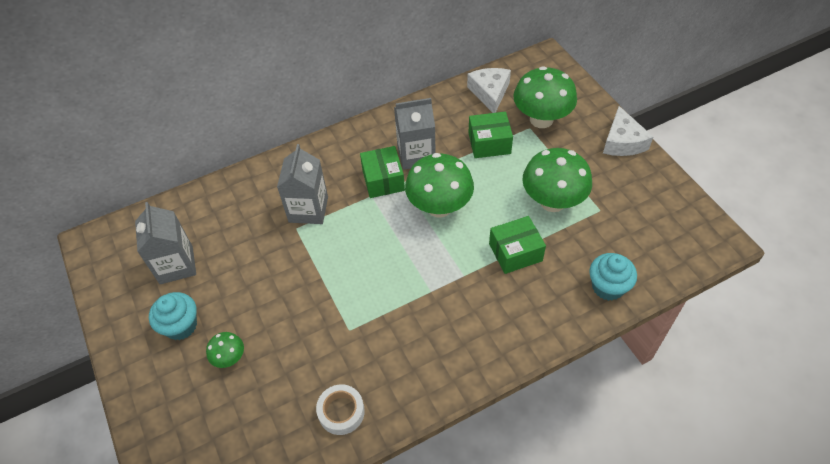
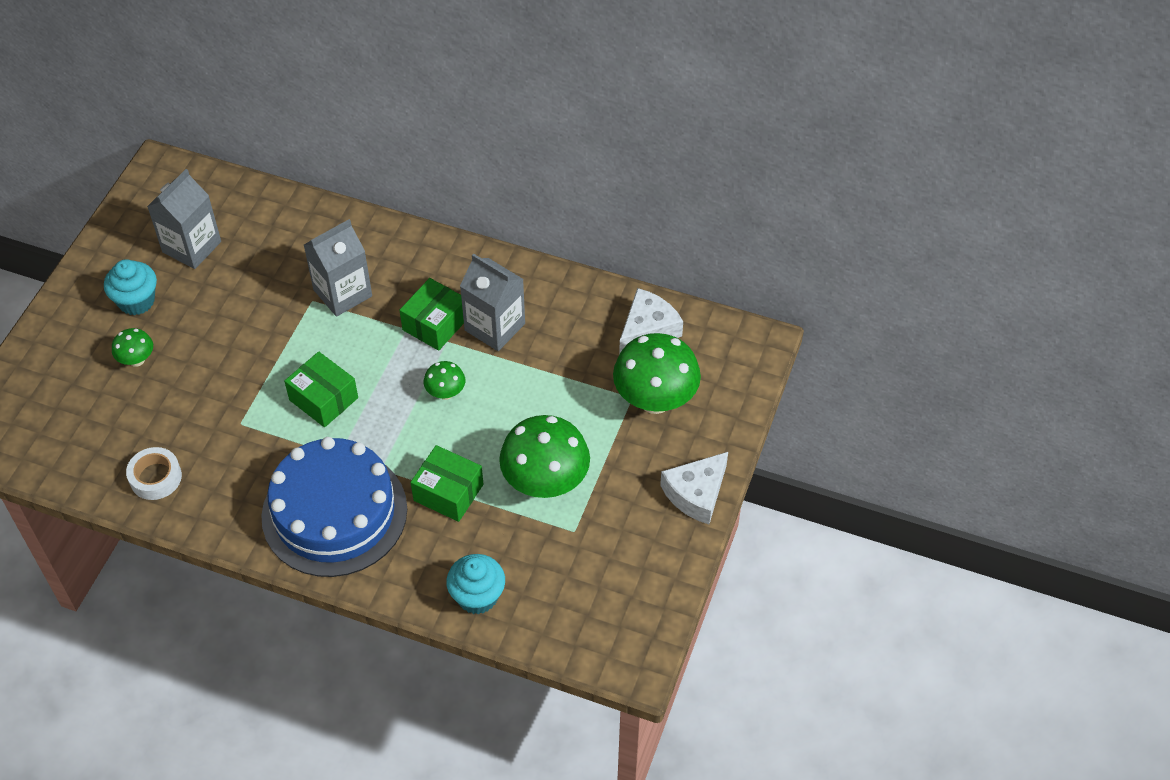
camera: 45 degrees right, 0 degrees up
(439, 207) = (445, 393): green mushroom -> green mushroom, size x0.49
(474, 322) = (334, 512): none -> blue cake
(489, 143) = (573, 377): green box -> green box (323, 399)

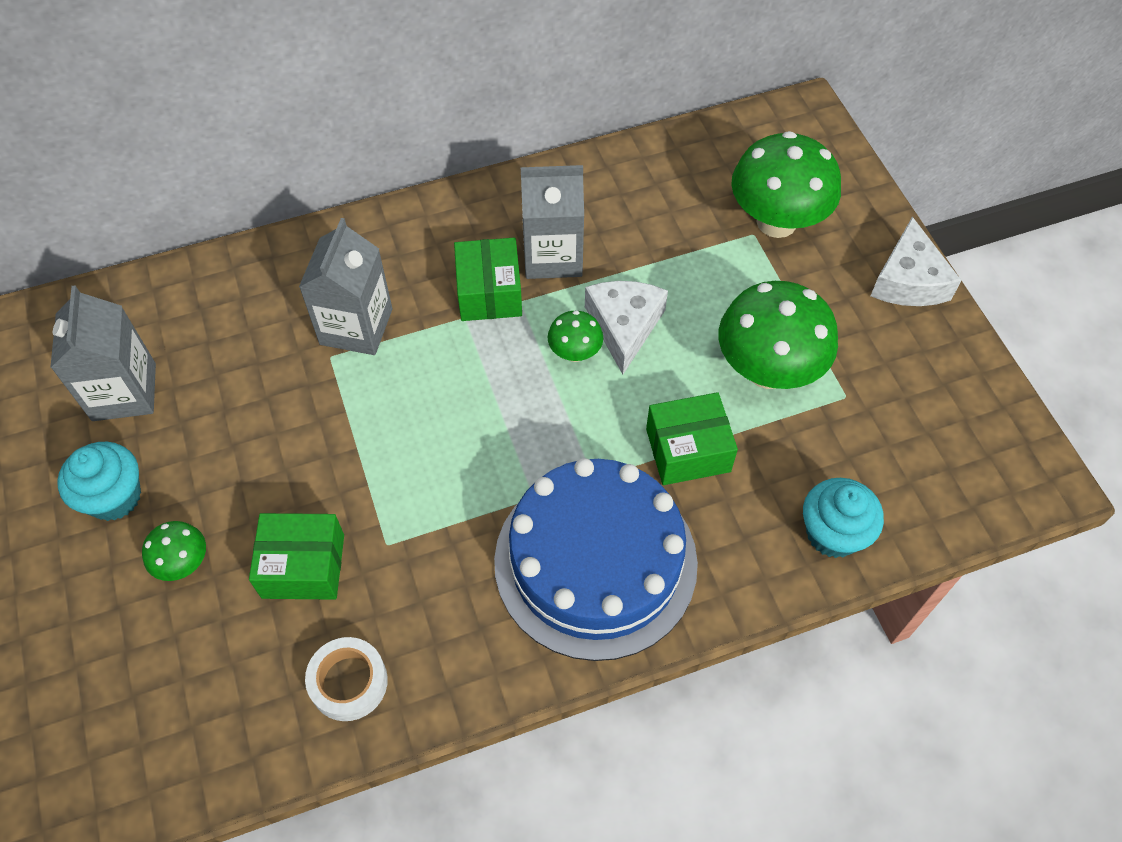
camera: 40 degrees left, 5 degrees up
(323, 399) = (453, 450): green box -> green box (303, 566)
(648, 329) = (697, 163): white cheese -> white cheese (624, 326)

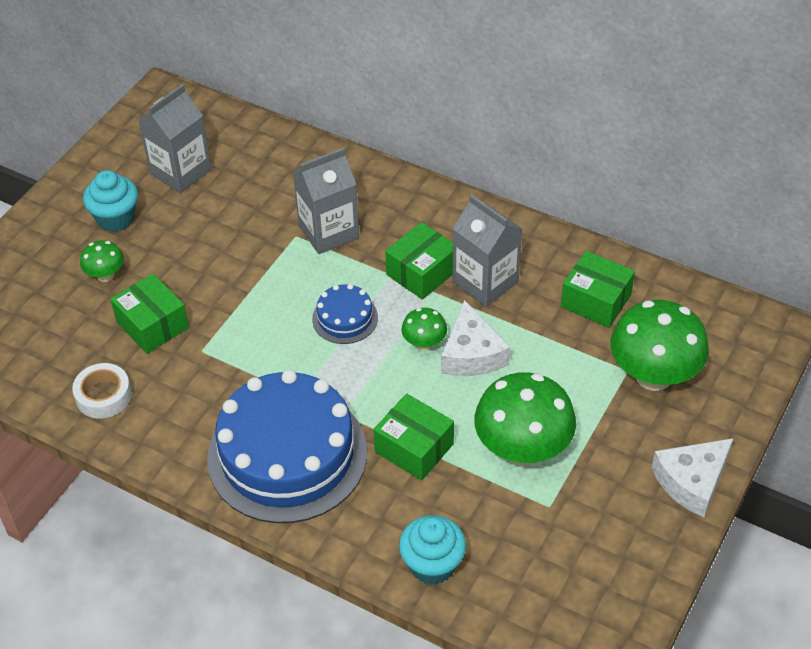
camera: 50 degrees right, 10 degrees down
(478, 392) = (345, 318): none -> blue cake
(624, 326) = (472, 354): white cheese -> white cheese turned 120 degrees clockwise
(657, 197) = (596, 301): none -> green box

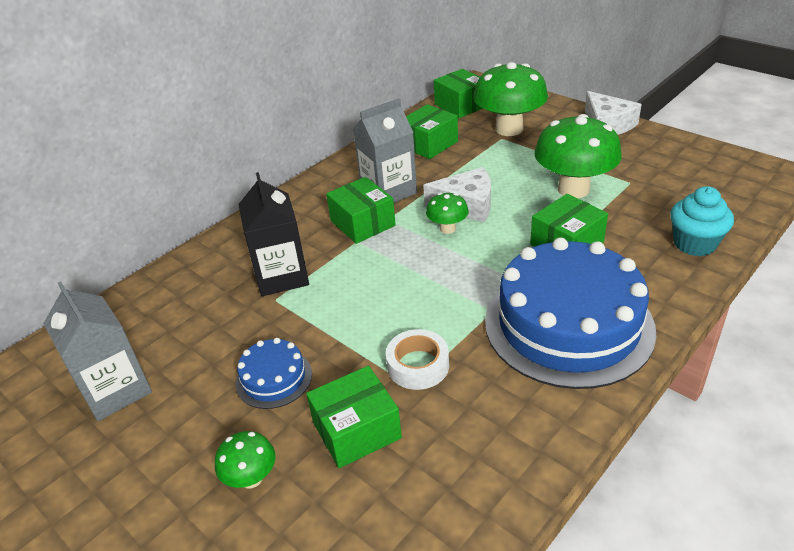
camera: 75 degrees left, 10 degrees down
(103, 396) = (459, 488): white tape -> white tape (418, 365)
(116, 218) = (154, 462): turquoise cupcake -> none
(328, 232) = (281, 276): grey carton -> black carton
(345, 318) = (401, 273): blue cake -> blue cake (274, 378)
(706, 318) = (461, 105): none -> green box

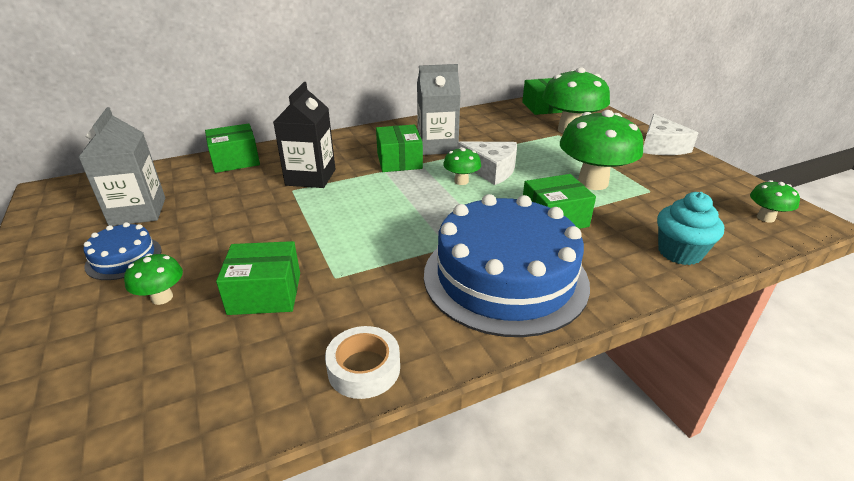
camera: 20 degrees right, 5 degrees down
(274, 378) = (242, 238): blue cake -> blue cake (124, 258)
(418, 365) = (353, 265): white tape -> white tape (364, 368)
(429, 144) = (495, 125): green box -> green box (235, 160)
(740, 182) = (765, 218): none -> green mushroom

